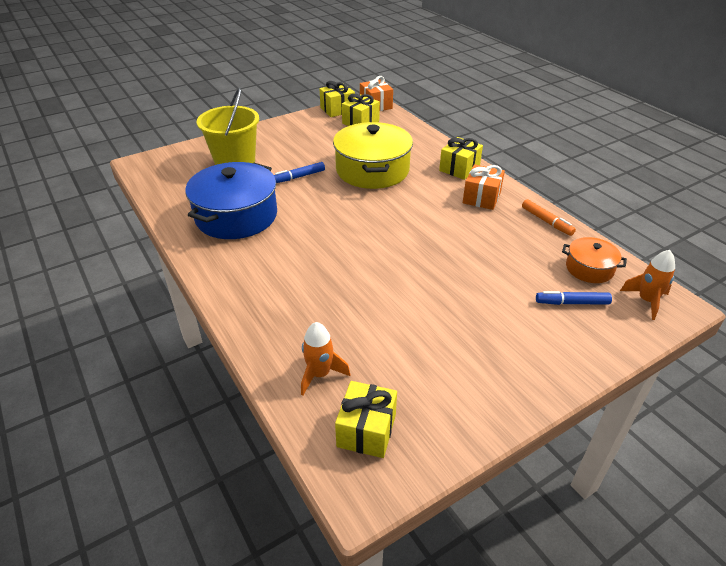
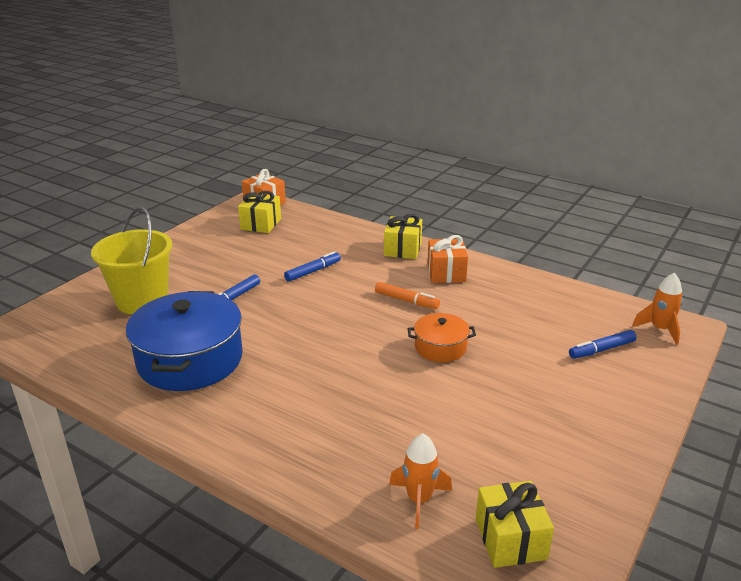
camera: 25 degrees left, 10 degrees down
(337, 109) = (223, 215): yellow gift -> none
(372, 170) = (312, 271): yellow pot -> blue marker
(546, 221) = (523, 280): orange marker -> orange marker (406, 300)
(589, 268) = (592, 314): orange pot -> orange pot (440, 347)

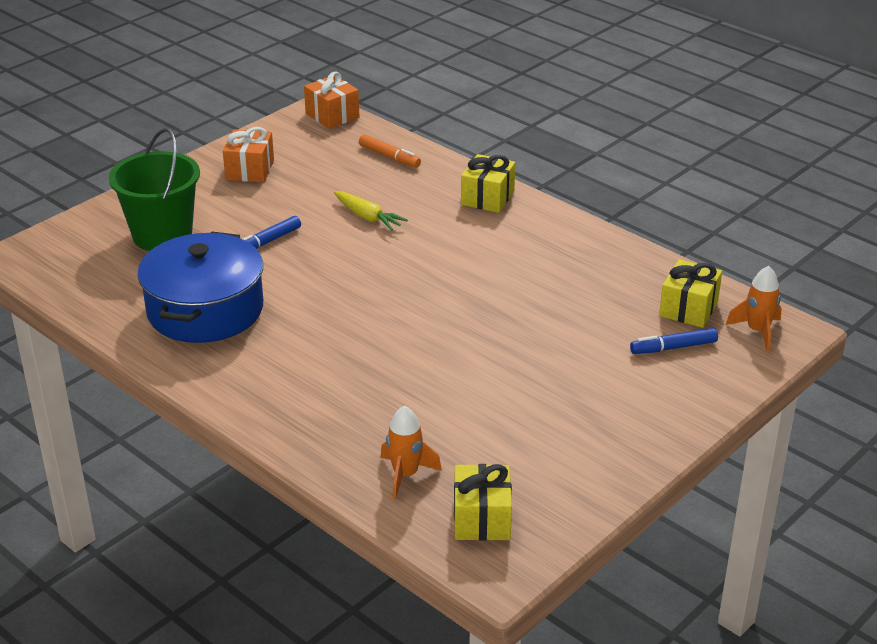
camera: 10 degrees right, 5 degrees up
(142, 300) = (162, 235): yellow bucket -> green bucket
(261, 224) = (320, 146): yellow gift -> yellow gift (688, 309)
(312, 271) = (368, 217): blue marker -> yellow carrot
(406, 300) = (468, 265): orange marker -> orange marker (389, 156)
(440, 347) = (486, 325): orange pot -> none
(446, 273) = (530, 234): orange gift -> orange gift (250, 170)

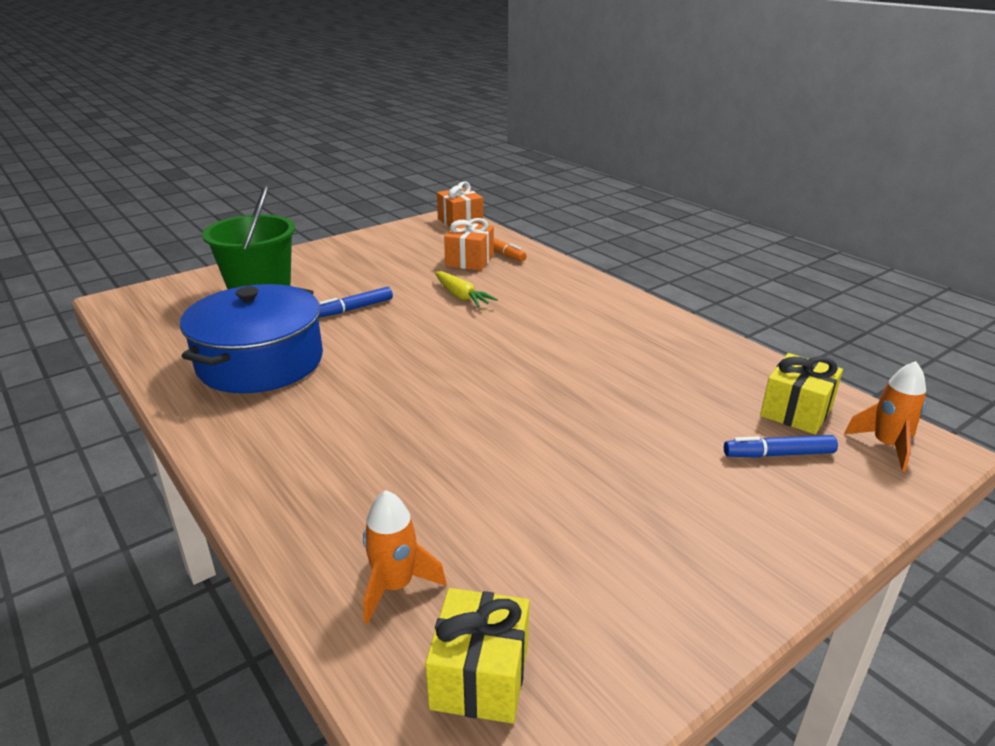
camera: 10 degrees right, 5 degrees down
(250, 170) = (369, 253): orange gift -> orange gift (469, 260)
(487, 198) = (584, 290): yellow gift -> none

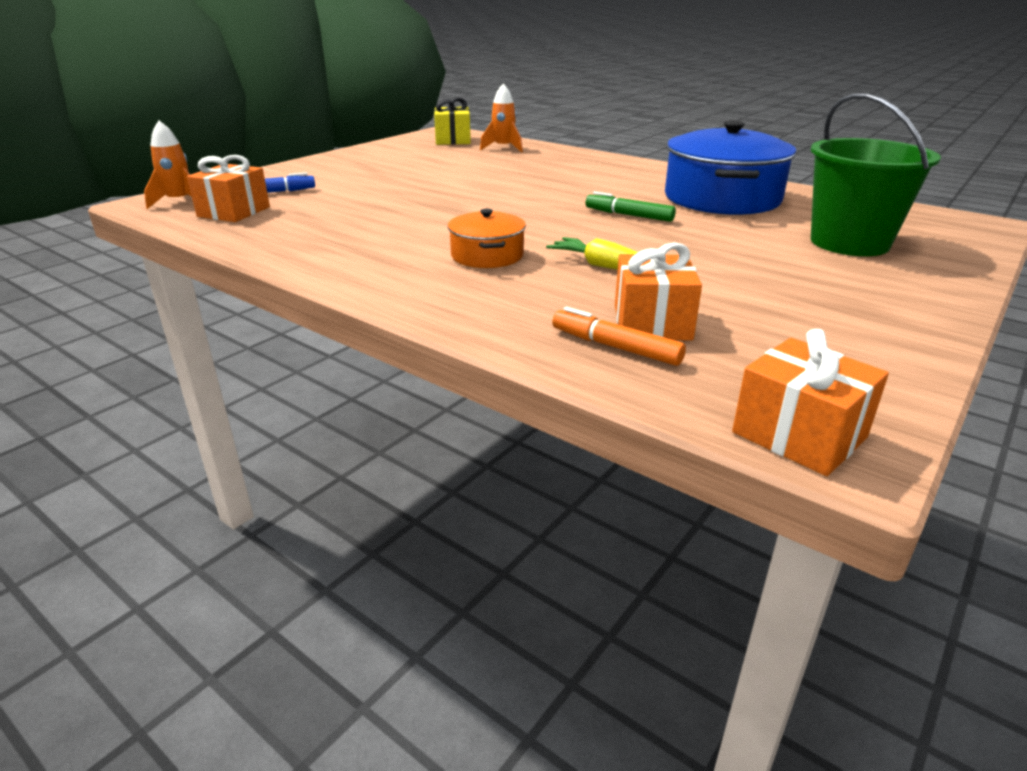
camera: 165 degrees right, 0 degrees up
(355, 308) = (714, 241): blue marker -> none
(384, 348) = (629, 215): none -> green marker
(539, 316) = (487, 255): none -> orange pot
(796, 411) = (234, 212): yellow gift -> orange gift

